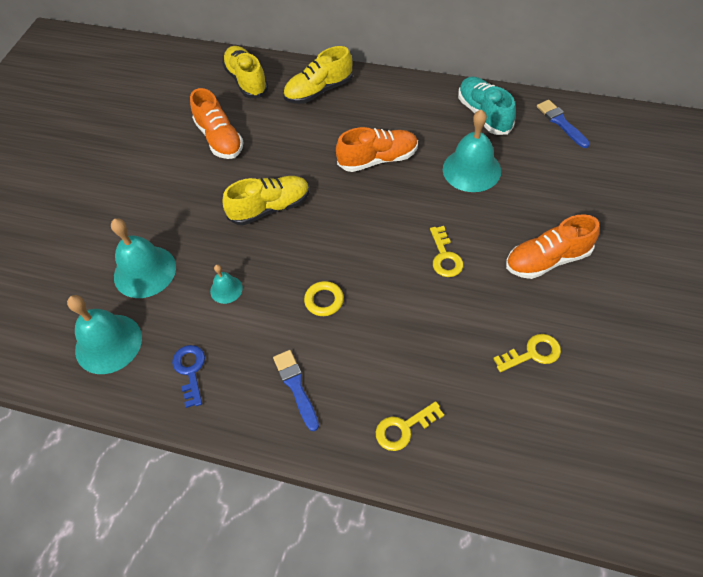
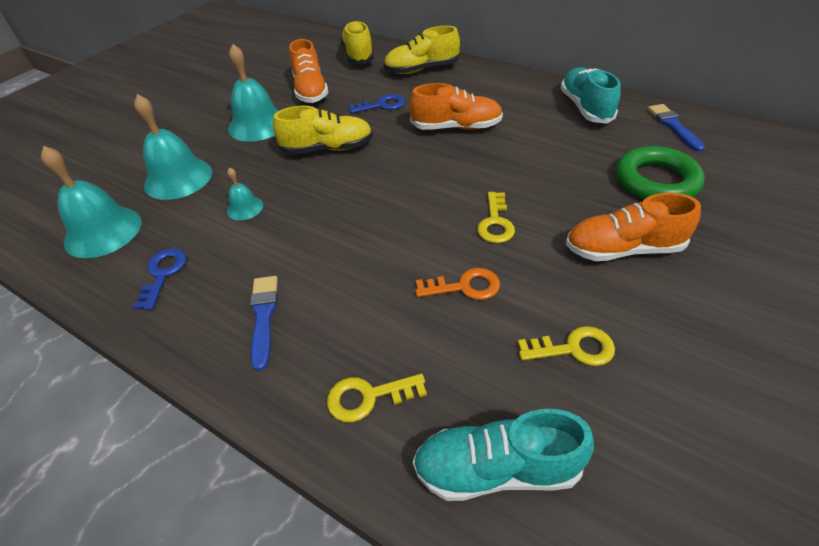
camera: 15 degrees right, 10 degrees down
(299, 145) = (382, 105): none -> blue key
(324, 300) = (340, 238): yellow ring -> none
(440, 322) = (464, 286): none -> orange key
(471, 169) = (555, 150): turquoise bell -> turquoise bell (257, 124)
(506, 453) = (496, 468): none -> turquoise shoe
(558, 186) = (656, 181): none -> green ring

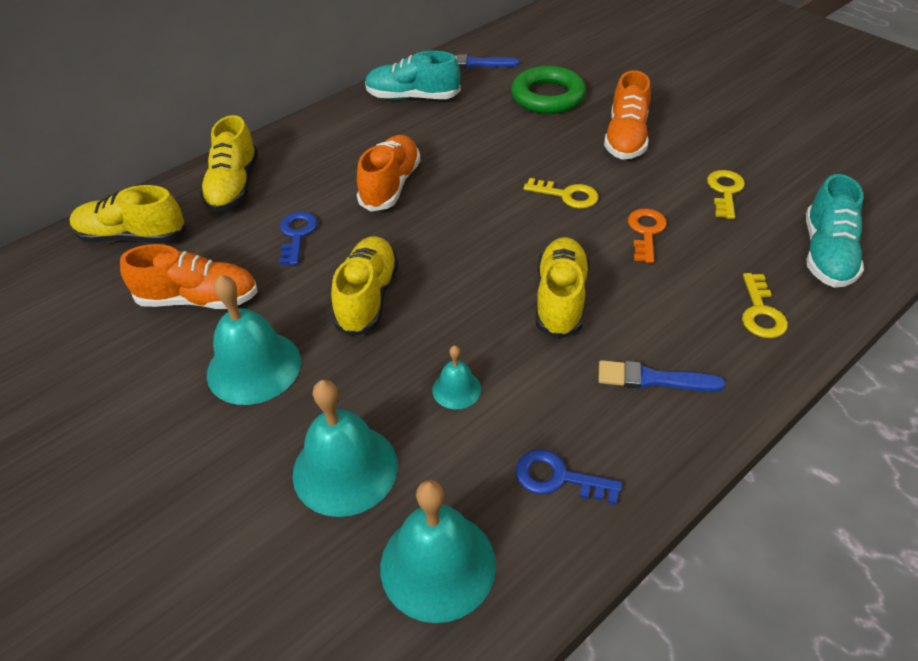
camera: 75 degrees left, 0 degrees up
(350, 243) = (560, 299): none -> yellow shoe

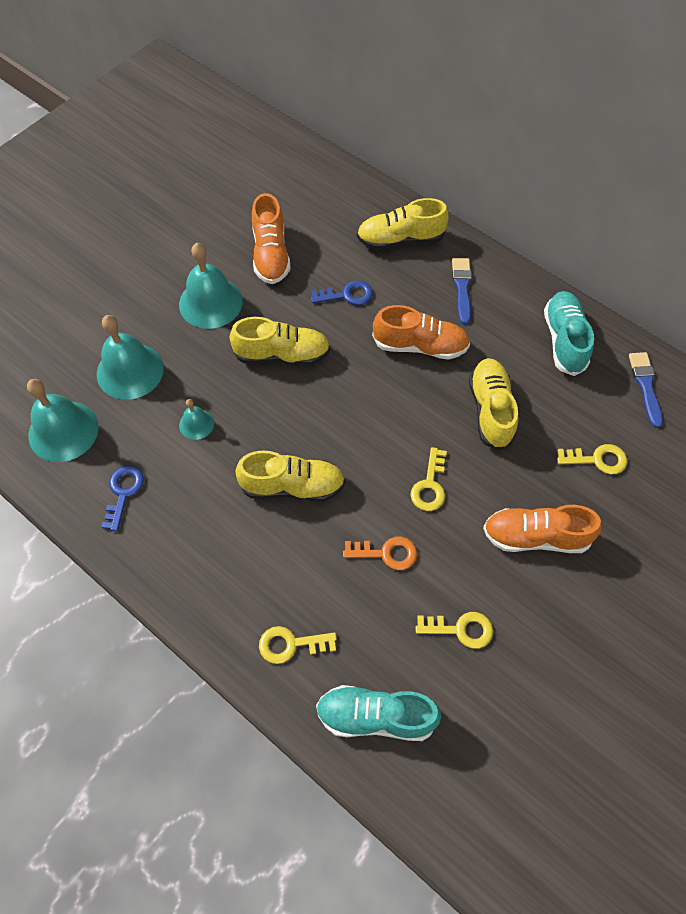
camera: 80 degrees right, 15 degrees up
(133, 237) = (331, 197): yellow shoe -> yellow shoe (490, 410)
(548, 96) = (597, 460): green ring -> yellow key
(653, 379) = (212, 554): blue brush -> blue brush (462, 288)

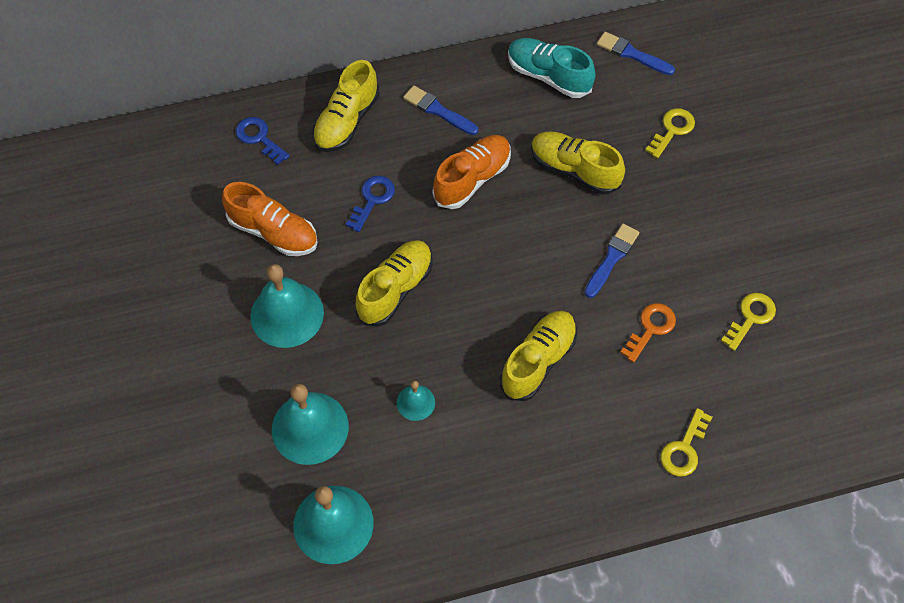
camera: 55 degrees left, 0 degrees up
(123, 493) = (443, 504): blue key -> blue key (259, 138)
(376, 716) = (783, 422): turquoise shoe -> none
(429, 485) = (612, 258): yellow key -> blue brush
(535, 537) = (708, 216): orange shoe -> none

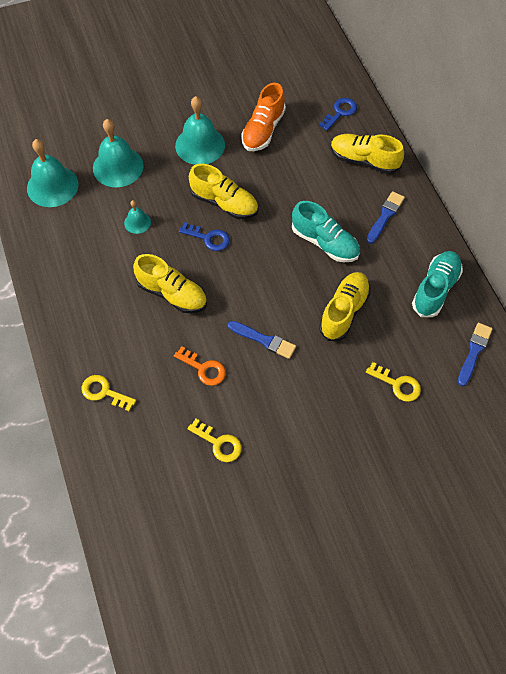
camera: 85 degrees right, 0 degrees up
(372, 199) = (297, 183): blue key -> blue key (208, 238)
(472, 179) = (324, 242): orange shoe -> turquoise shoe

